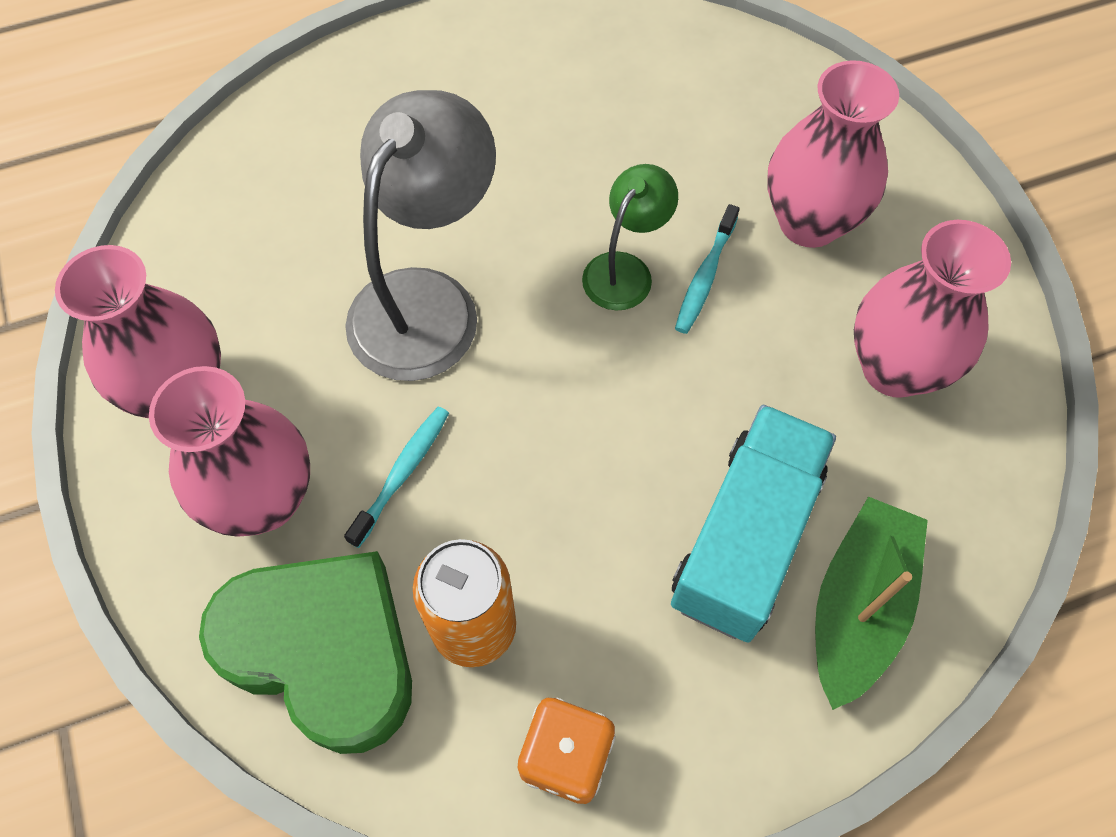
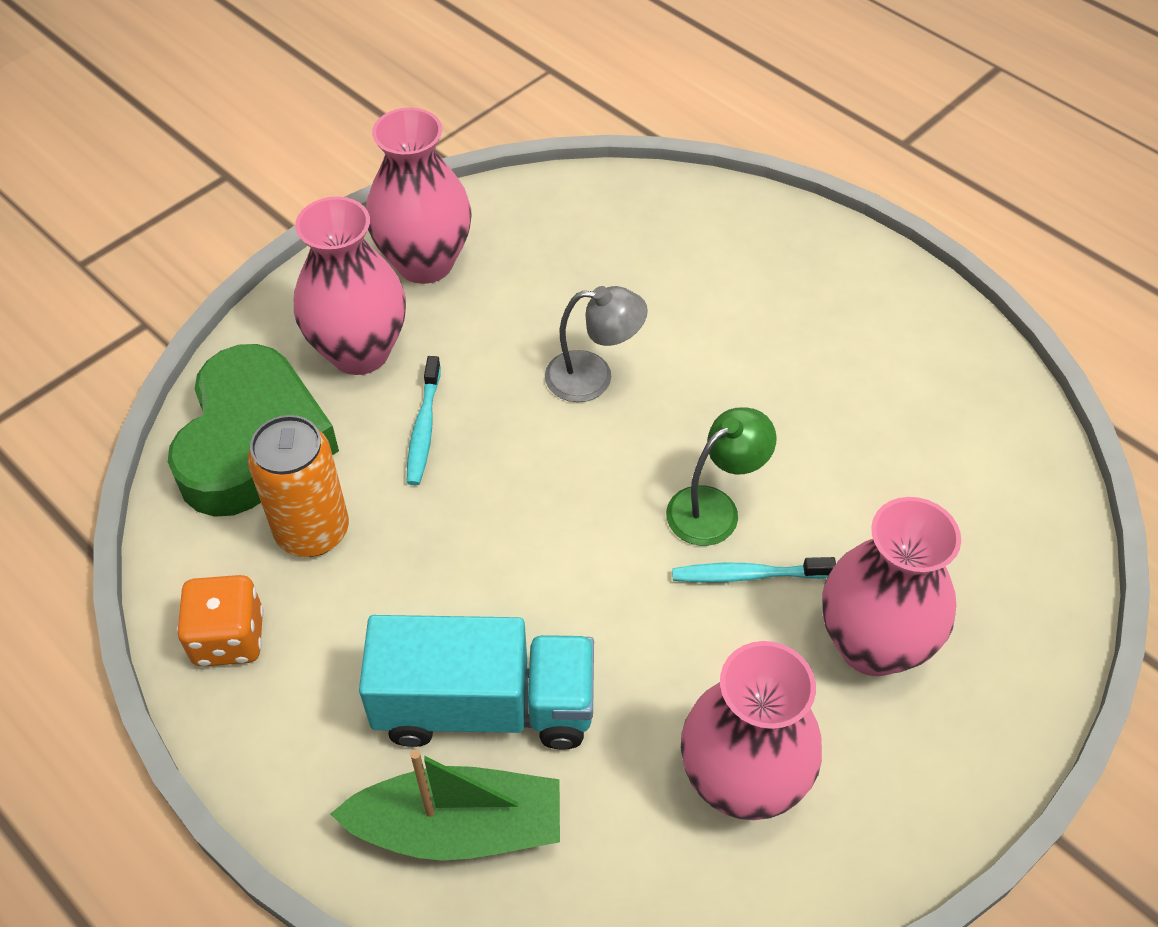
camera: 65 degrees right, 10 degrees down
(402, 474) = (424, 428): turquoise toothbrush -> turquoise toothbrush turned 90 degrees clockwise
(427, 301) = (593, 377): grey lamp -> grey lamp, size x0.54
(625, 270) = (714, 507): green lamp -> green lamp turned 45 degrees counterclockwise

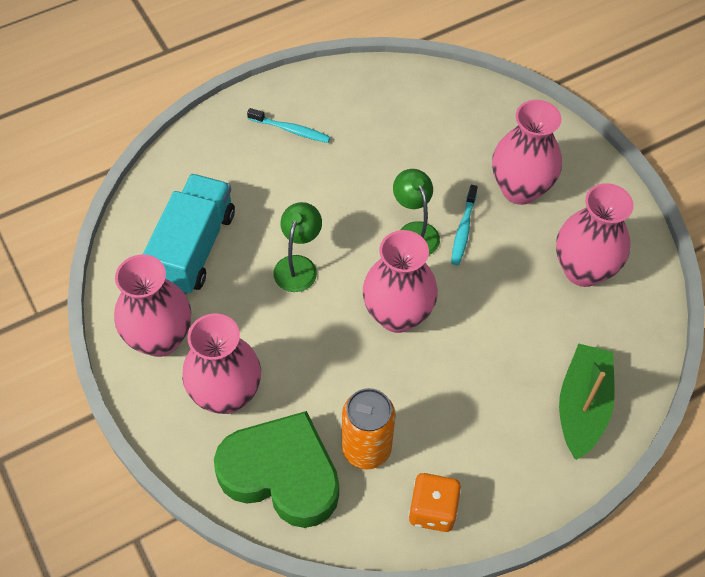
camera: 75 degrees left, 5 degrees up
(424, 428) = (305, 369): turquoise toothbrush -> turquoise toothbrush (291, 130)
(484, 706) = (513, 378): turquoise truck -> turquoise truck (193, 248)
(550, 519) = (397, 315): none -> pink vase
(593, 377) = (298, 265): grey lamp -> green lamp

